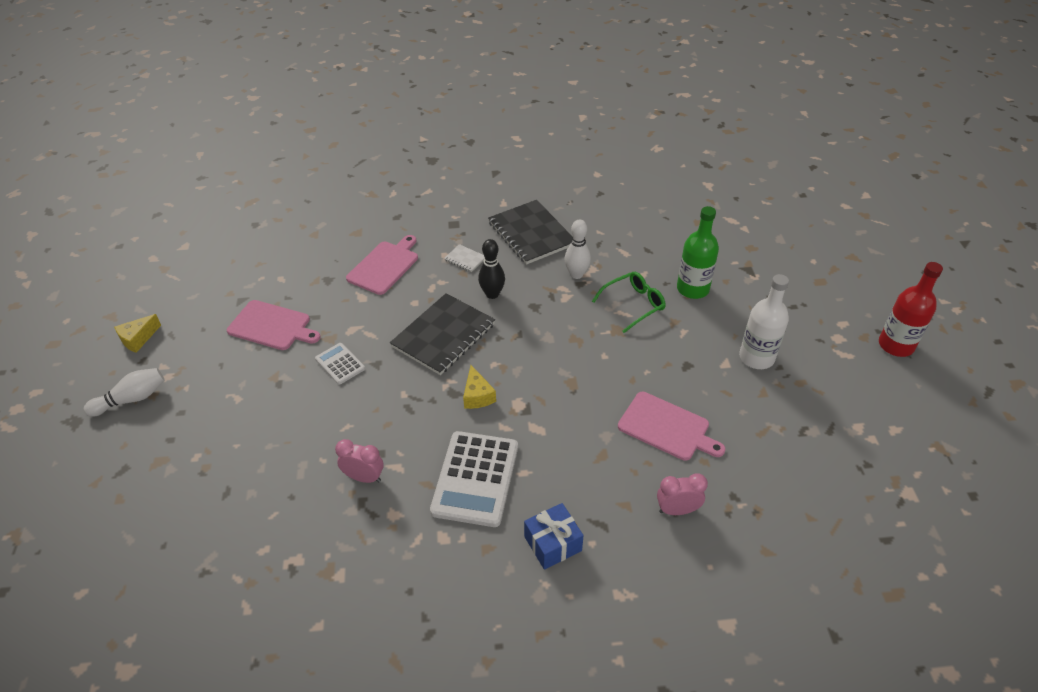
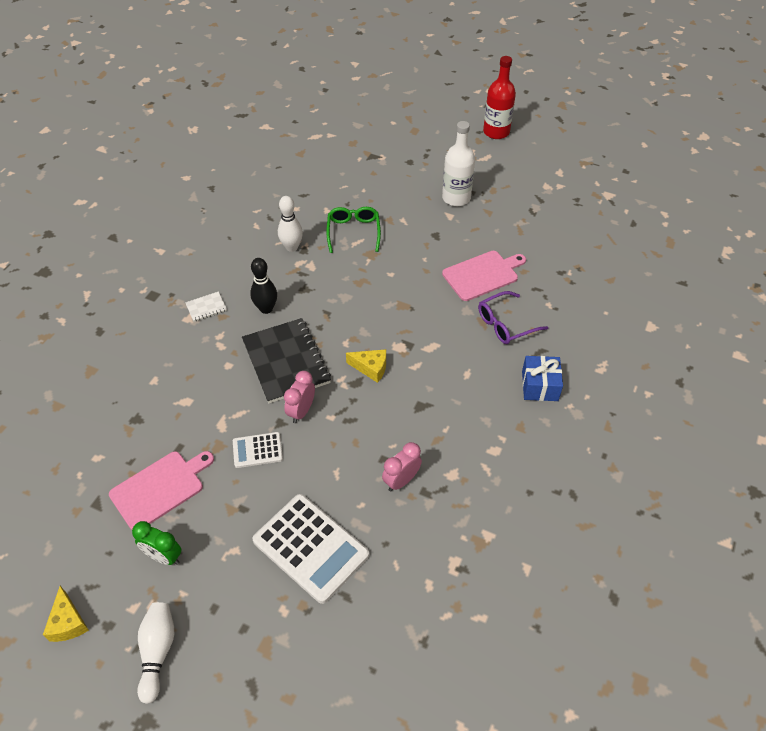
camera: 60 degrees left, 5 degrees up
(213, 360) = (163, 556): none -> green clock
(385, 266) = (160, 367): pink cutting board -> none
(475, 479) = (453, 406): white calculator -> white calculator (311, 547)
(531, 234) = (217, 251): black notebook -> none
(614, 477) = (505, 324): none -> purple glasses
(677, 510) = (553, 305): pink clock -> pink clock (301, 411)
(692, 289) = (366, 193): green bottle -> none

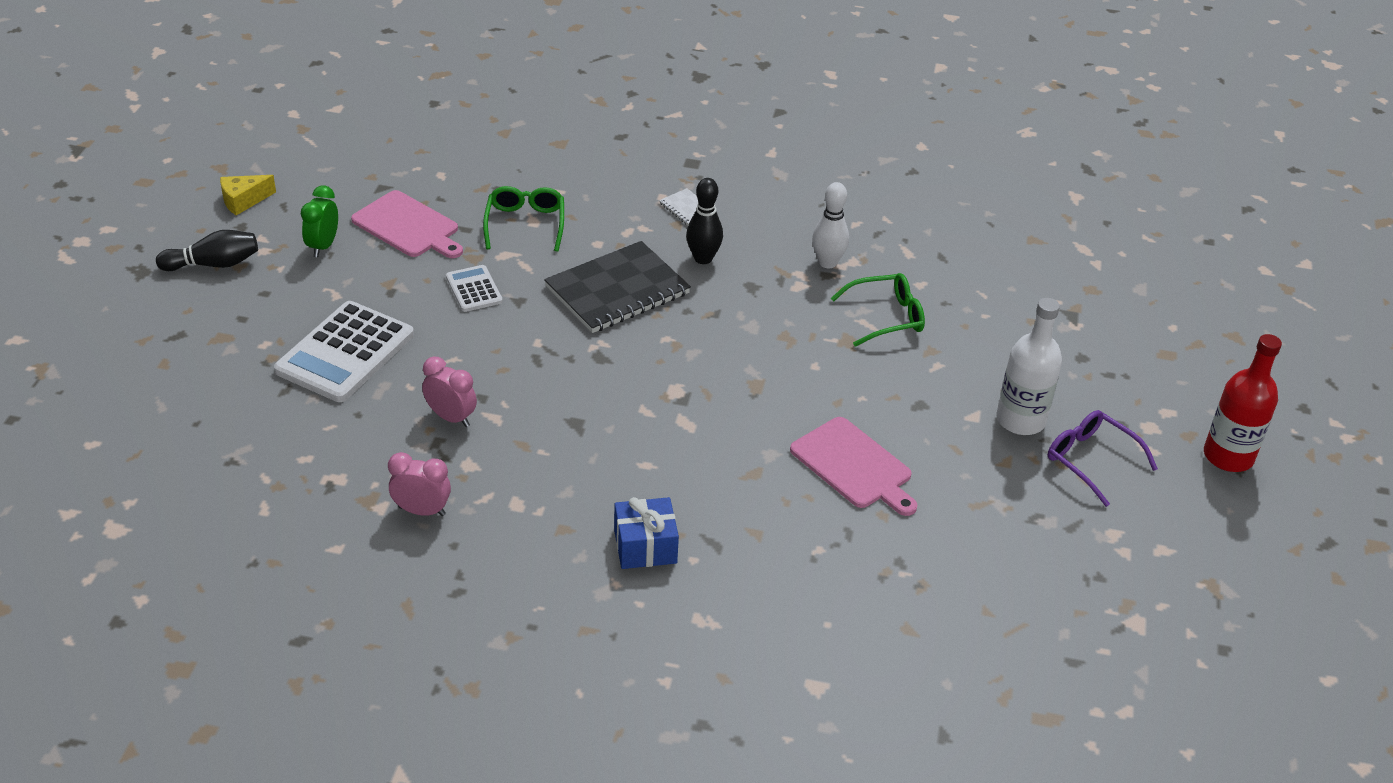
camera: 75 degrees right, 10 degrees down
(158, 652) = (214, 264): white bowling pin -> black bowling pin
(187, 407) = (525, 224): none -> green glasses
(301, 411) = (540, 316): pink clock -> pink clock (422, 511)
(371, 368) = (628, 368): yellow cheese -> none
(505, 324) = (757, 500): purple glasses -> purple glasses (1090, 460)

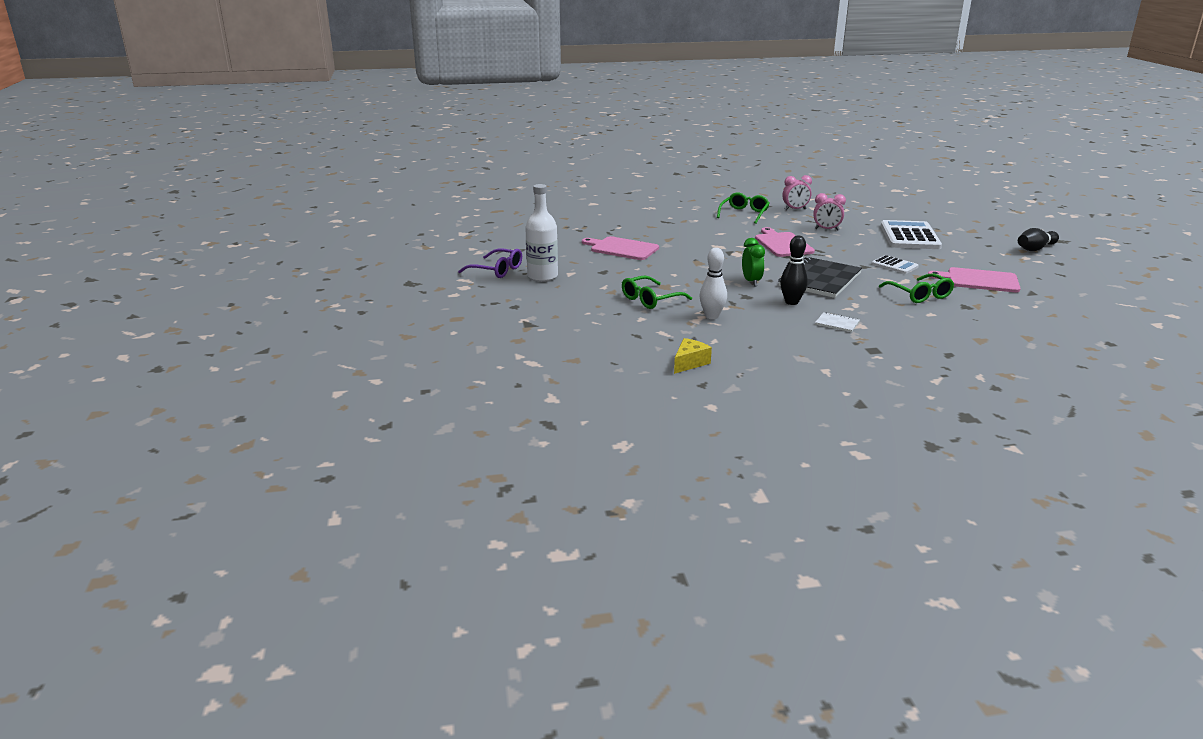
camera: 160 degrees right, 15 degrees down
(243, 201) = (1085, 272): yellow cheese -> yellow cheese (690, 363)
(323, 246) = (1002, 264): green clock -> green clock (751, 282)
(536, 526) = (744, 214): none -> green glasses
(574, 396) = (782, 244): none -> pink cutting board
(645, 546) = (693, 216): blue gift -> none
(1228, 456) = (415, 285): red bottle -> none

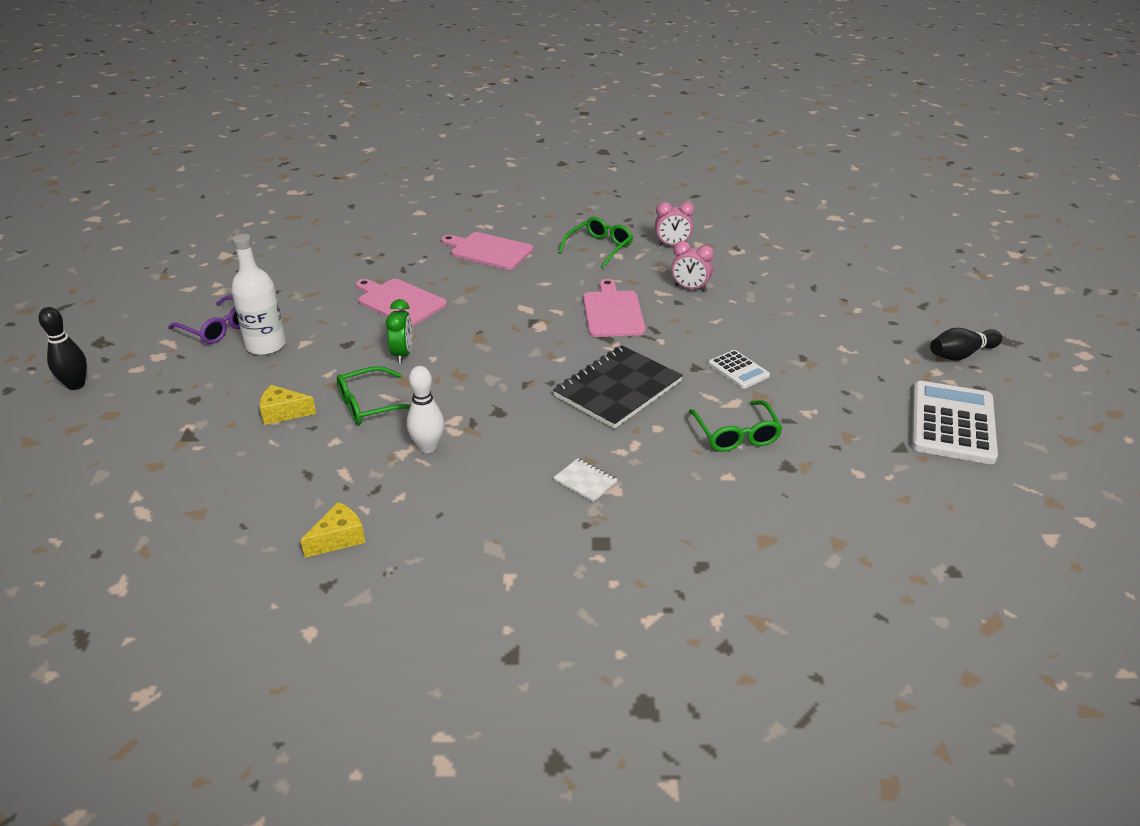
camera: 10 degrees right, 10 degrees up
(589, 308) = (283, 413): none -> yellow cheese
(751, 282) = (524, 383): green clock -> green clock (402, 354)
(791, 302) = (551, 430): black bowling pin -> black bowling pin (76, 385)
(909, 236) = (795, 313): white calculator -> white calculator (952, 423)
(979, 280) = (839, 413): pink cutting board -> pink cutting board (488, 251)

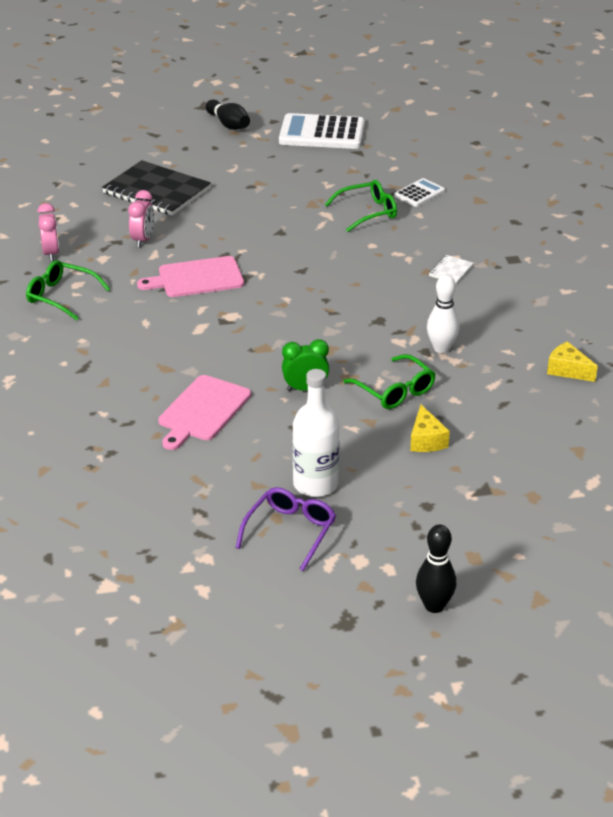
camera: 100 degrees left, 0 degrees up
(488, 251) = (74, 368): pink cutting board -> none
(617, 389) = (324, 266): black notebook -> black notebook (156, 191)
(738, 370) = (278, 213): white calculator -> white calculator (419, 193)

